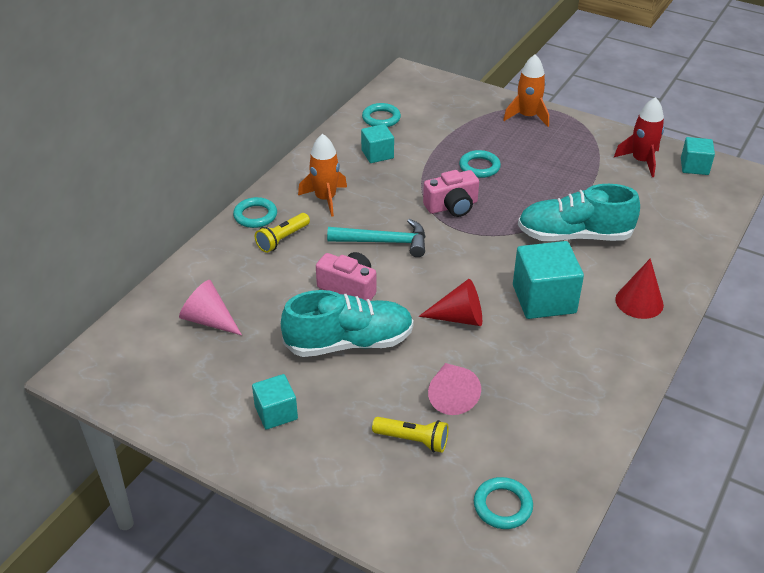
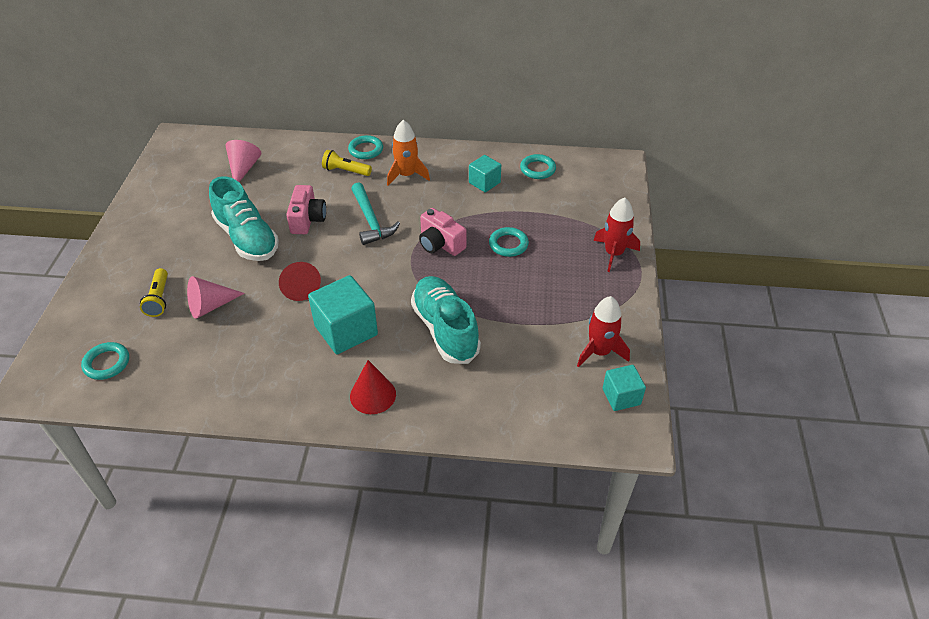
camera: 65 degrees right, 5 degrees up
(276, 413) = (166, 227): turquoise cube -> none
(527, 116) = (613, 254): orange rocket -> red rocket

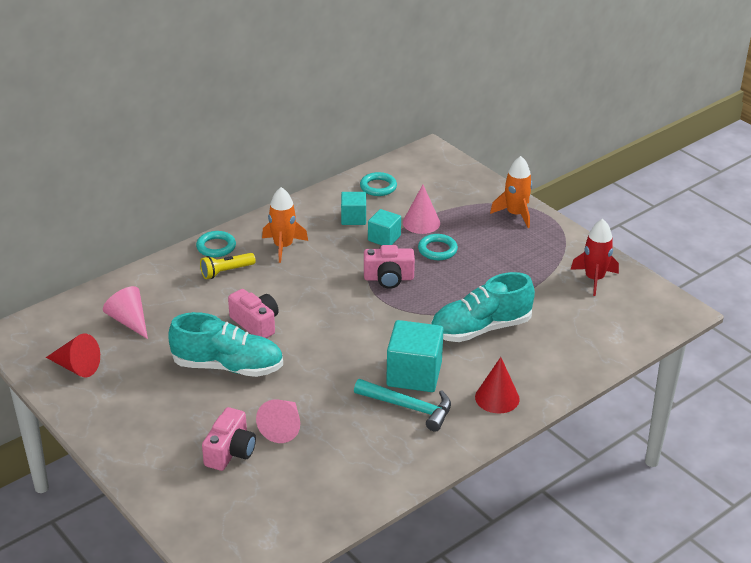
camera: 45 degrees left, 10 degrees down
(107, 363) = (268, 517): turquoise ring -> none
(159, 299) = (230, 451): yellow flashlight -> pink camera
(299, 286) = (331, 370): red cone -> red cone (76, 367)
(371, 221) = (309, 294): turquoise hammer -> turquoise hammer (408, 407)
(445, 329) = (480, 329): turquoise shoe -> turquoise shoe turned 45 degrees counterclockwise
(528, 215) = (421, 222): none -> pink cone
(613, 254) = (515, 214): red rocket -> orange rocket
(621, 396) = (642, 295): turquoise cube -> turquoise cube (384, 238)

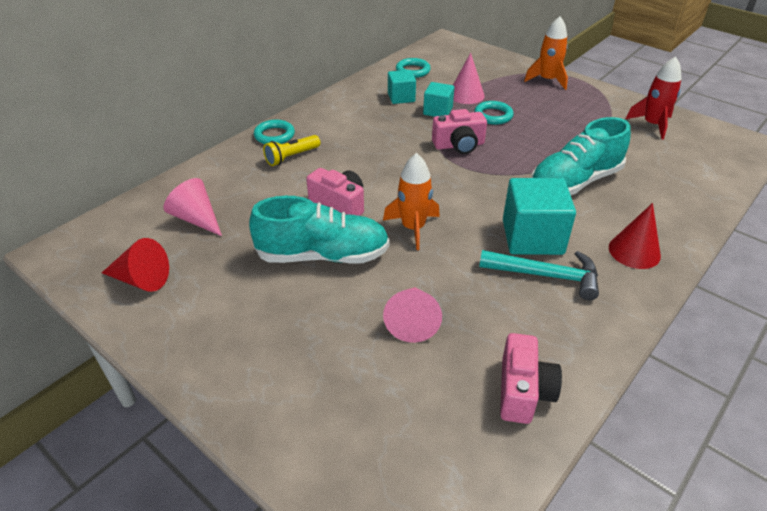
camera: 10 degrees left, 5 degrees up
(230, 451) = (358, 363): pink camera -> pink camera (523, 391)
(283, 246) = (342, 128): orange rocket -> orange rocket (413, 228)

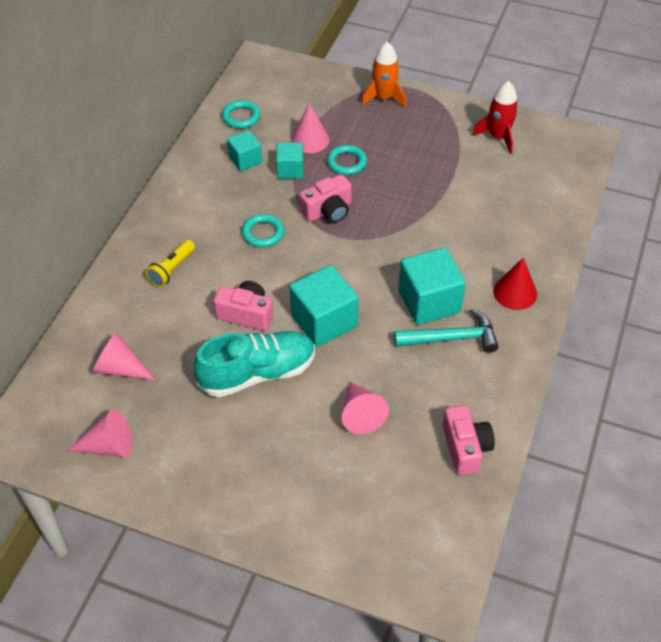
camera: 20 degrees left, 10 degrees up
(141, 279) = (108, 446): red cone -> pink cone
(274, 135) = (139, 246): turquoise ring -> turquoise ring (263, 233)
(413, 228) = (324, 321): orange rocket -> turquoise cube
(574, 182) = (447, 229): turquoise shoe -> none

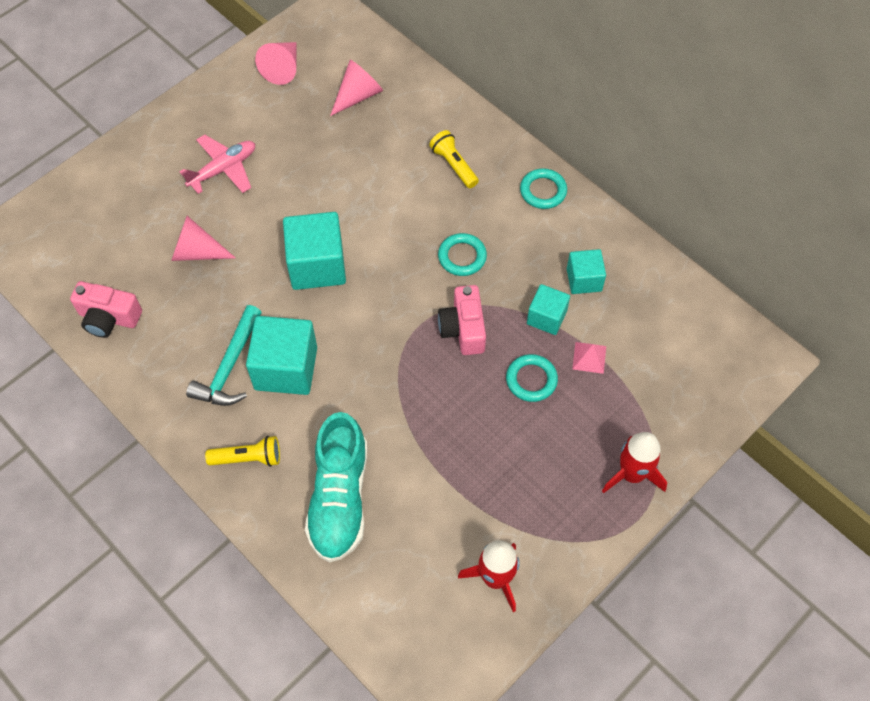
camera: 115 degrees right, 10 degrees up
(241, 117) = (661, 301): turquoise ring -> turquoise ring (543, 191)
(246, 314) = (363, 206): pink camera -> none
(258, 373) = (290, 191): turquoise shoe -> turquoise shoe (339, 498)
(259, 437) = (223, 169): none -> pink plane
(310, 139) = (589, 357): pink cone -> pink pyramid
(384, 98) = (632, 474): orange rocket -> red rocket
(515, 292) = (248, 458): red cone -> yellow flashlight

